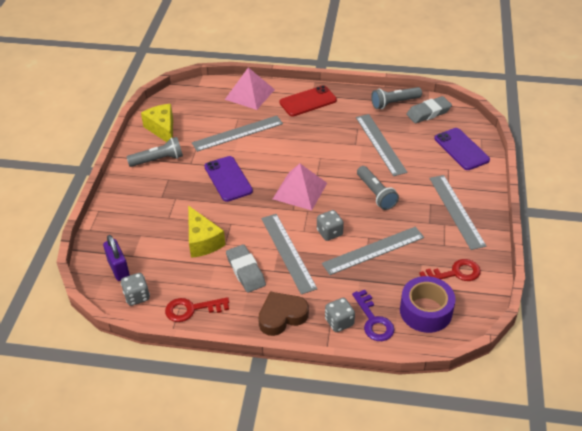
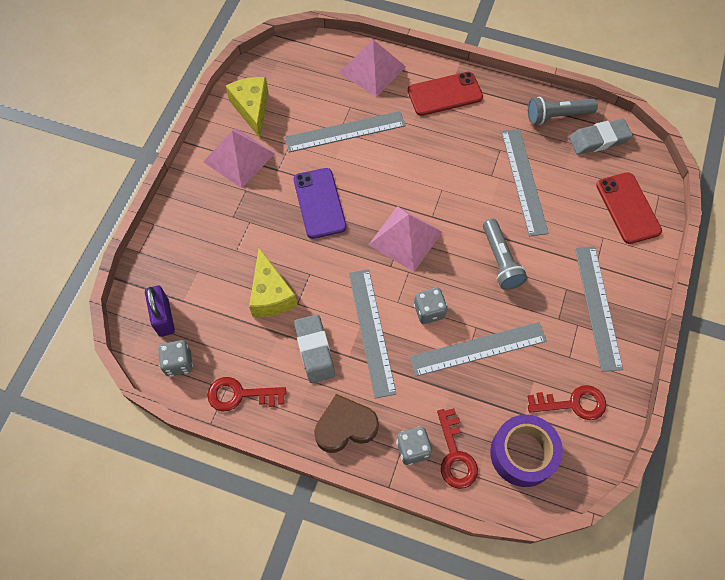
camera: 10 degrees right, 20 degrees up
(158, 160) = (239, 157): grey flashlight -> pink pyramid
(373, 320) = (455, 455): purple key -> red key
(461, 149) = (628, 208): purple phone -> red phone

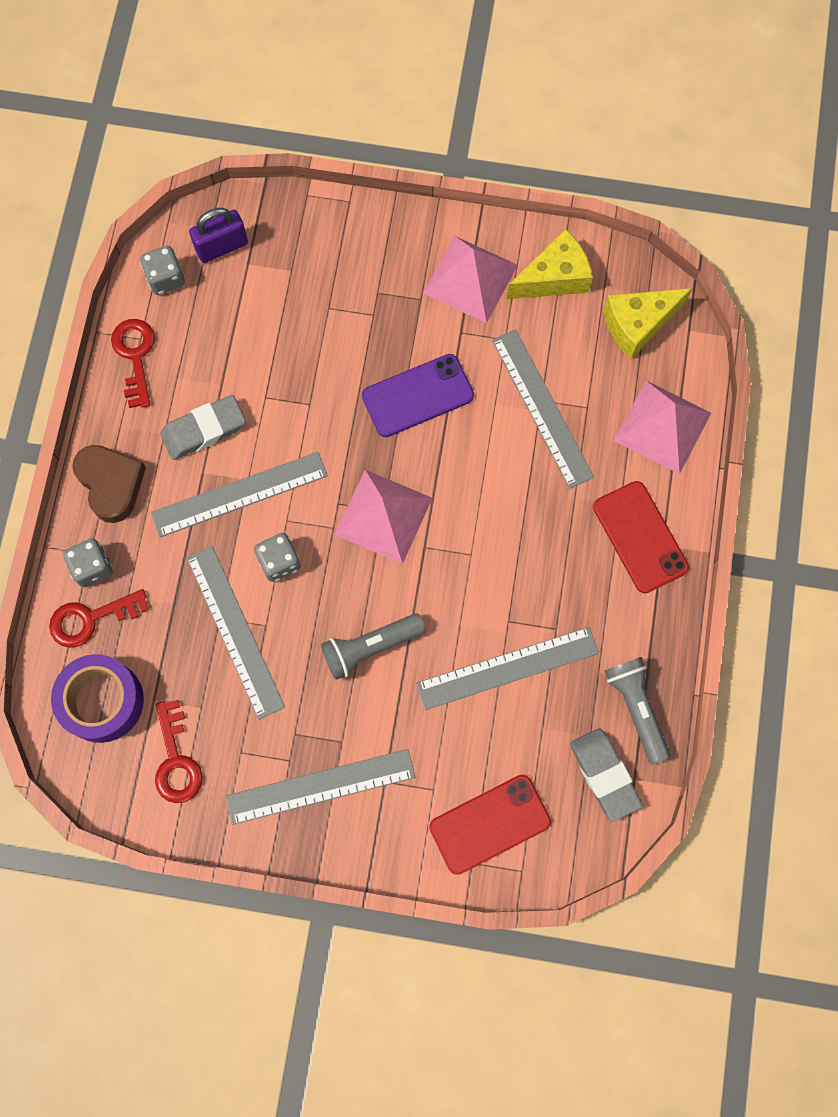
camera: 80 degrees right, 10 degrees up
(271, 294) = (272, 363): yellow cheese -> yellow cheese (638, 324)

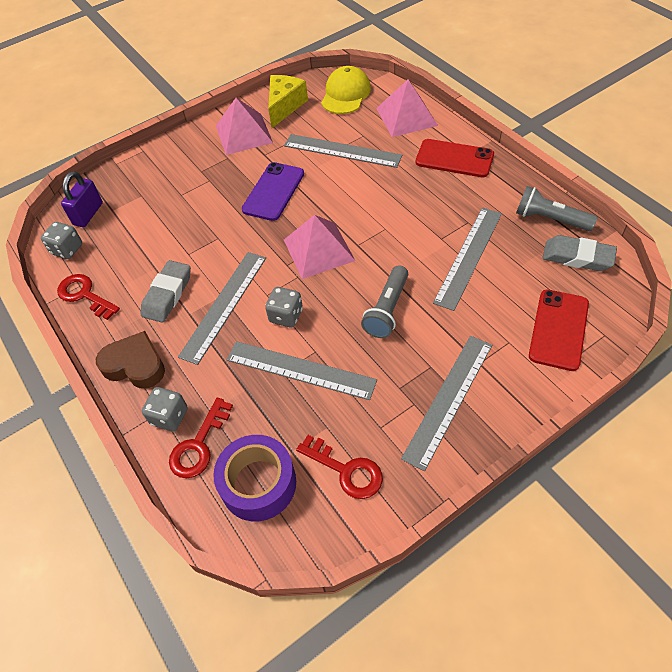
camera: 40 degrees left, 20 degrees down
(638, 324) = (346, 94): yellow cheese -> yellow cap

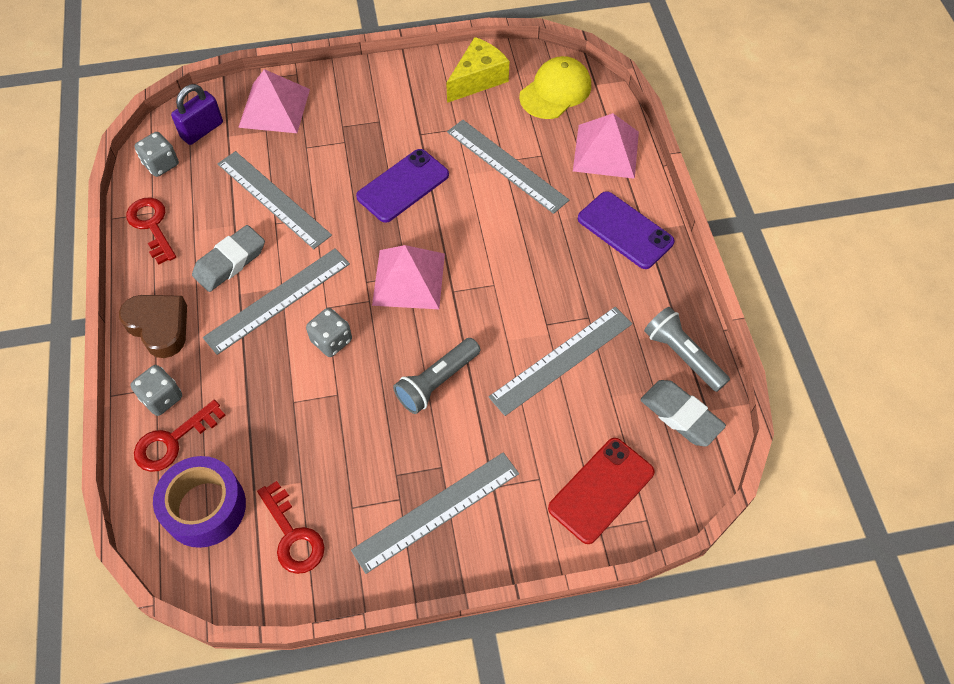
camera: 20 degrees right, 5 degrees up
(243, 134) = (413, 97): pink pyramid -> pink pyramid (274, 108)
(300, 370) = (311, 408): grey ruler -> grey ruler (273, 199)
(454, 159) = (625, 230): red phone -> purple phone

